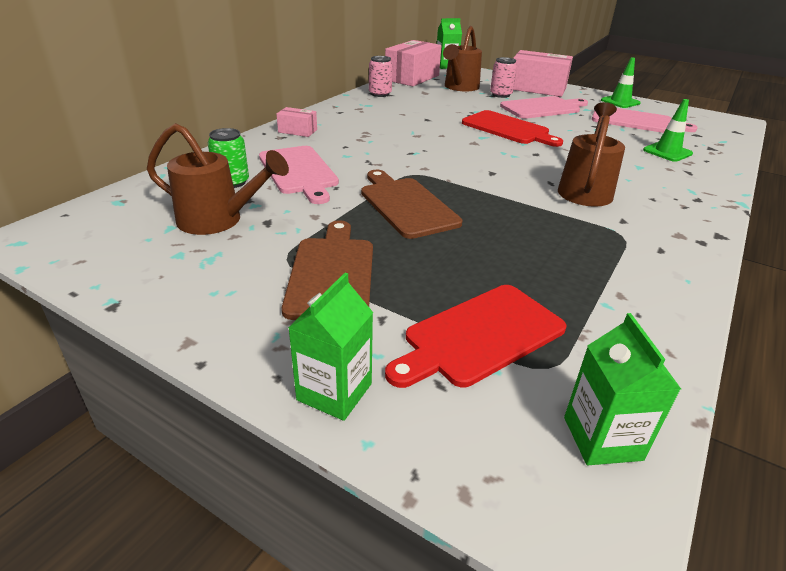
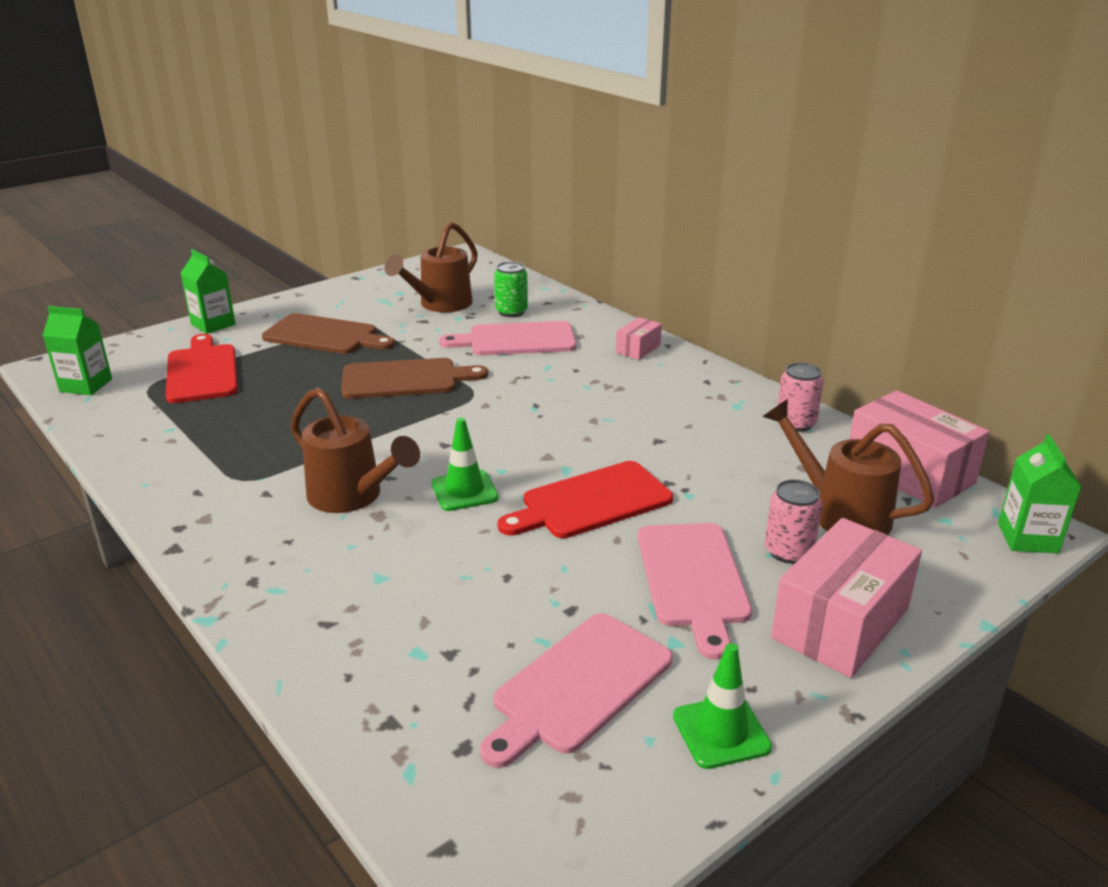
camera: 110 degrees right, 5 degrees down
(667, 152) = (409, 643): green traffic cone -> green traffic cone (464, 491)

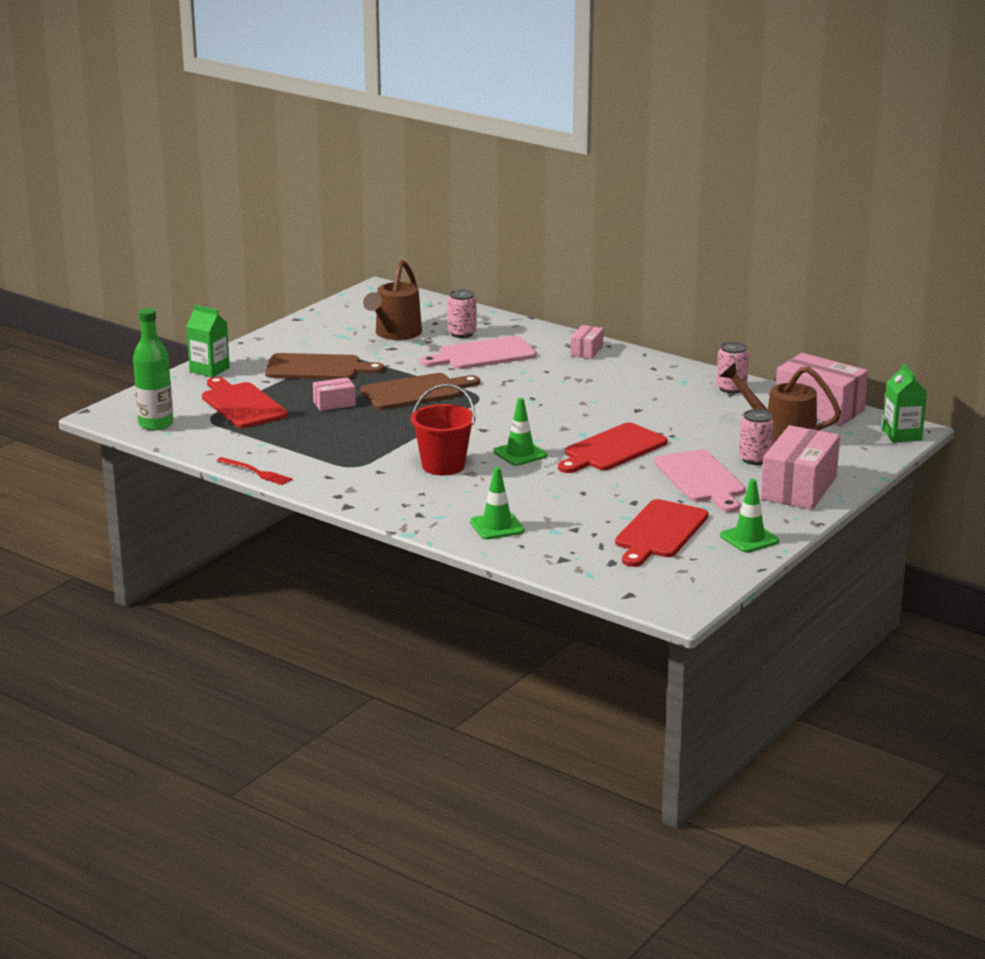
camera: 15 degrees left, 5 degrees down
(86, 385) = (156, 424): green carton -> green bottle
(119, 471) = (256, 472): none -> red fork
(301, 383) = (334, 403): none -> pink box
(340, 626) = (497, 526): none -> green traffic cone
(352, 496) = (443, 466): brown watering can -> red bucket
(511, 312) = (462, 333): green can -> pink can
(579, 686) = (660, 532): pink cutting board -> red cutting board

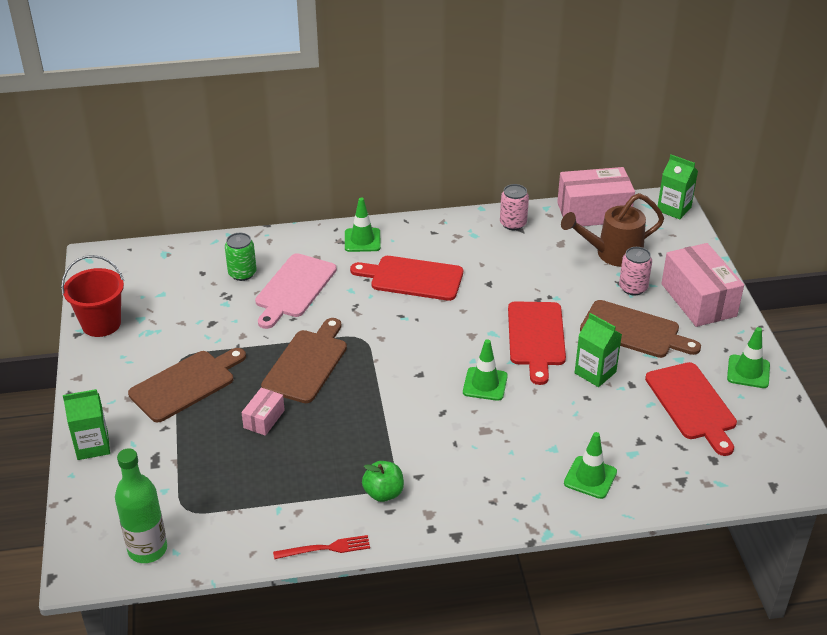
camera: 45 degrees left, 15 degrees up
(242, 404) = (188, 471): red cutting board -> red cutting board (412, 278)
(341, 467) = (383, 493): none -> green apple
(395, 334) = (190, 304): brown watering can -> none
(443, 466) = (454, 436): red bucket -> red bucket (101, 324)
(462, 333) = (242, 273): pink can -> green can
(586, 351) = (362, 240): pink box -> green traffic cone
(618, 484) = (595, 372): none -> green carton
(701, 479) = (634, 330): pink cutting board -> brown cutting board

